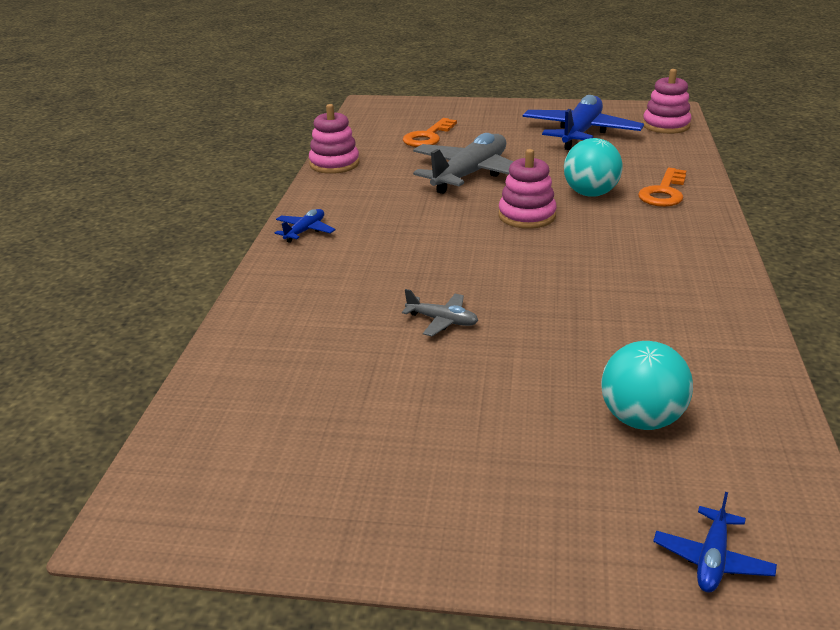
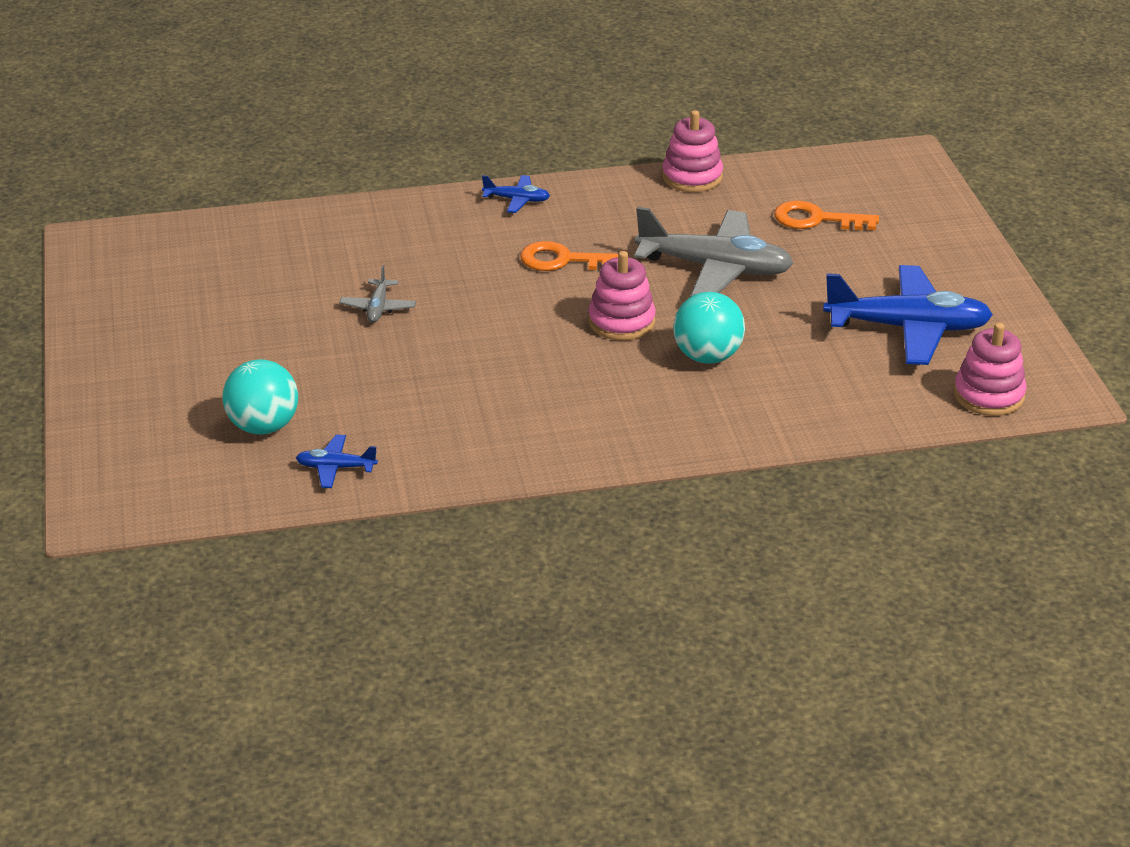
camera: 70 degrees right, 5 degrees up
(664, 192) = (742, 409): orange key -> orange key (564, 260)
(712, 559) = (110, 468): blue plane -> blue plane (336, 468)

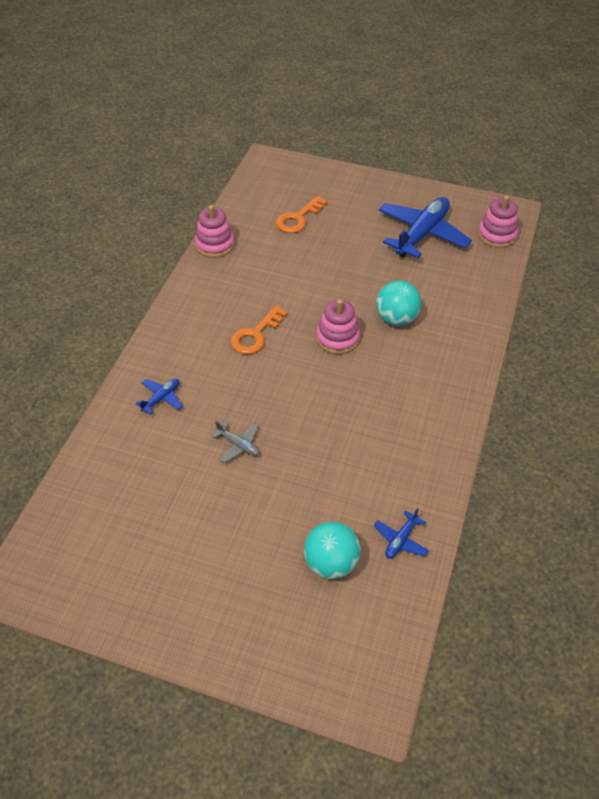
camera: 60 degrees left, 15 degrees up
(517, 200) = (172, 327): blue plane -> blue plane (161, 398)
(715, 268) = (314, 277): grey plane -> none

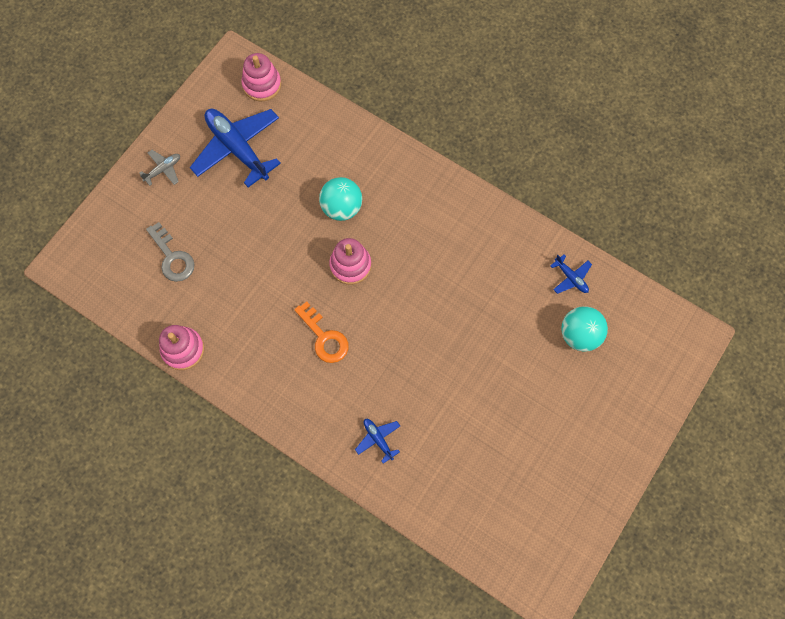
camera: 75 degrees left, 20 degrees up
(238, 445) = (449, 381): grey plane -> grey plane (163, 170)
(298, 218) = (172, 257): orange key -> grey key

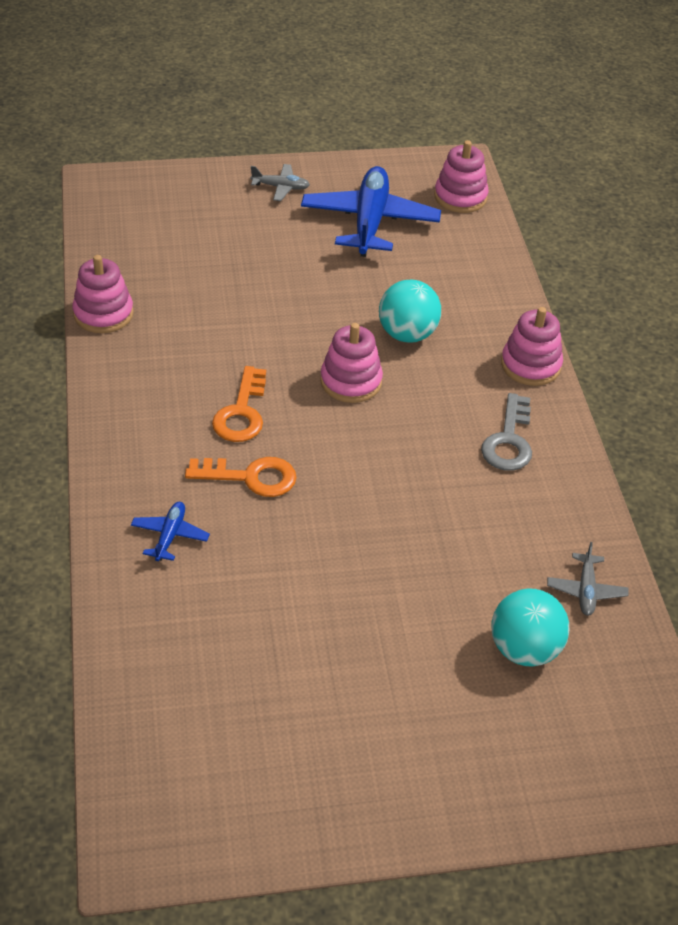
camera: 45 degrees right, 25 degrees down
(172, 257) = (196, 247): grey key -> grey key (509, 440)
(373, 369) = (250, 477): none -> orange key
(416, 169) = (530, 365): none -> pink stacking toy
(571, 278) = (586, 590): blue plane -> grey plane

